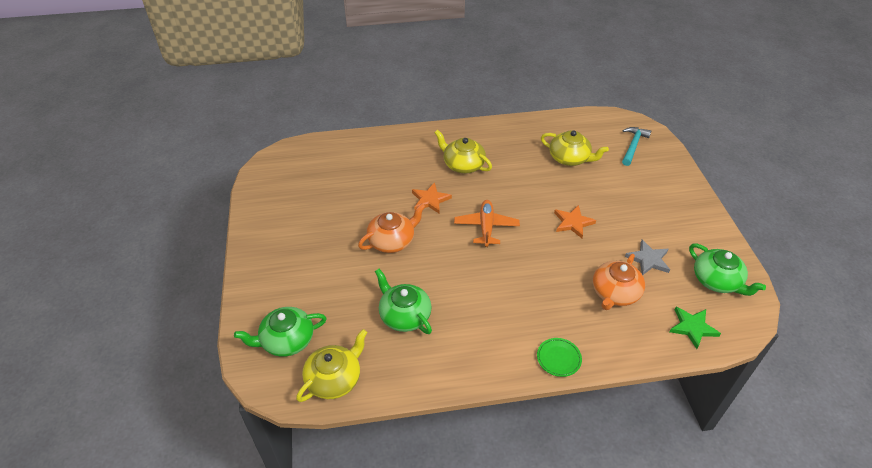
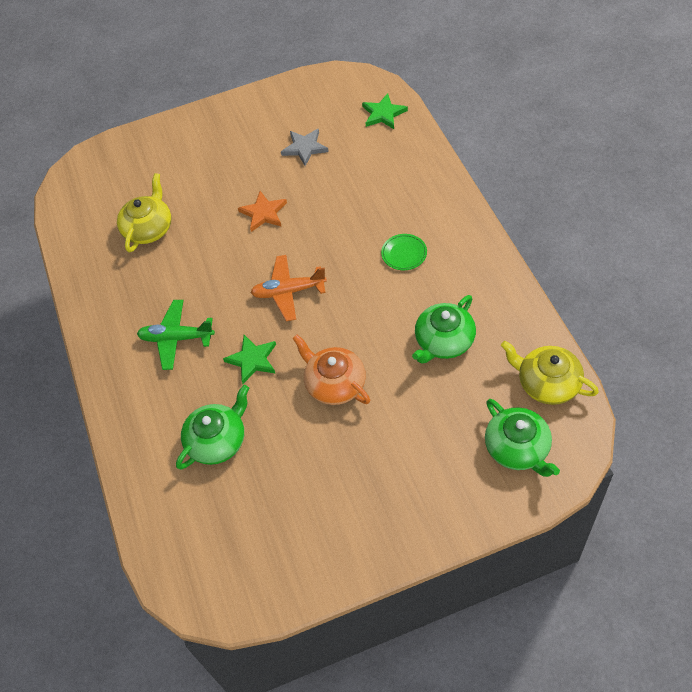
camera: 95 degrees left, 10 degrees up
(430, 200) = (252, 360): orange star -> green star
(463, 164) = (176, 338): yellow teapot -> green plane
(558, 358) = (452, 203): green plate -> green plate (404, 254)
(614, 293) = (358, 170): orange teapot -> none
(633, 146) = (117, 171): turquoise hammer -> none
(717, 281) = (320, 98): green teapot -> green teapot (217, 440)

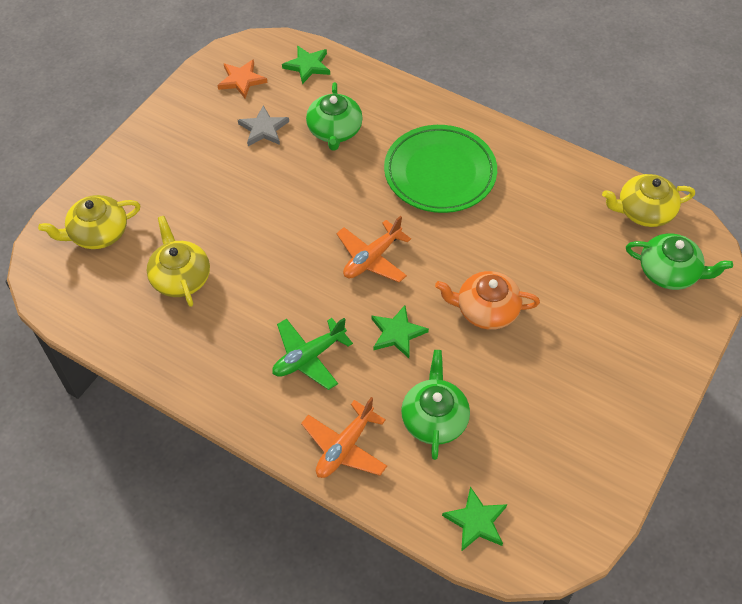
camera: 45 degrees left, 0 degrees up
(127, 167) = (98, 233): none -> yellow teapot
(139, 419) = (345, 447): none -> orange plane
(173, 536) = (476, 521): none -> green star
(263, 213) = (281, 204): orange star -> orange star (241, 80)
(404, 254) = (440, 173): green plate -> green plate, size x2.41
(443, 341) = (539, 225): green teapot -> green teapot (334, 131)

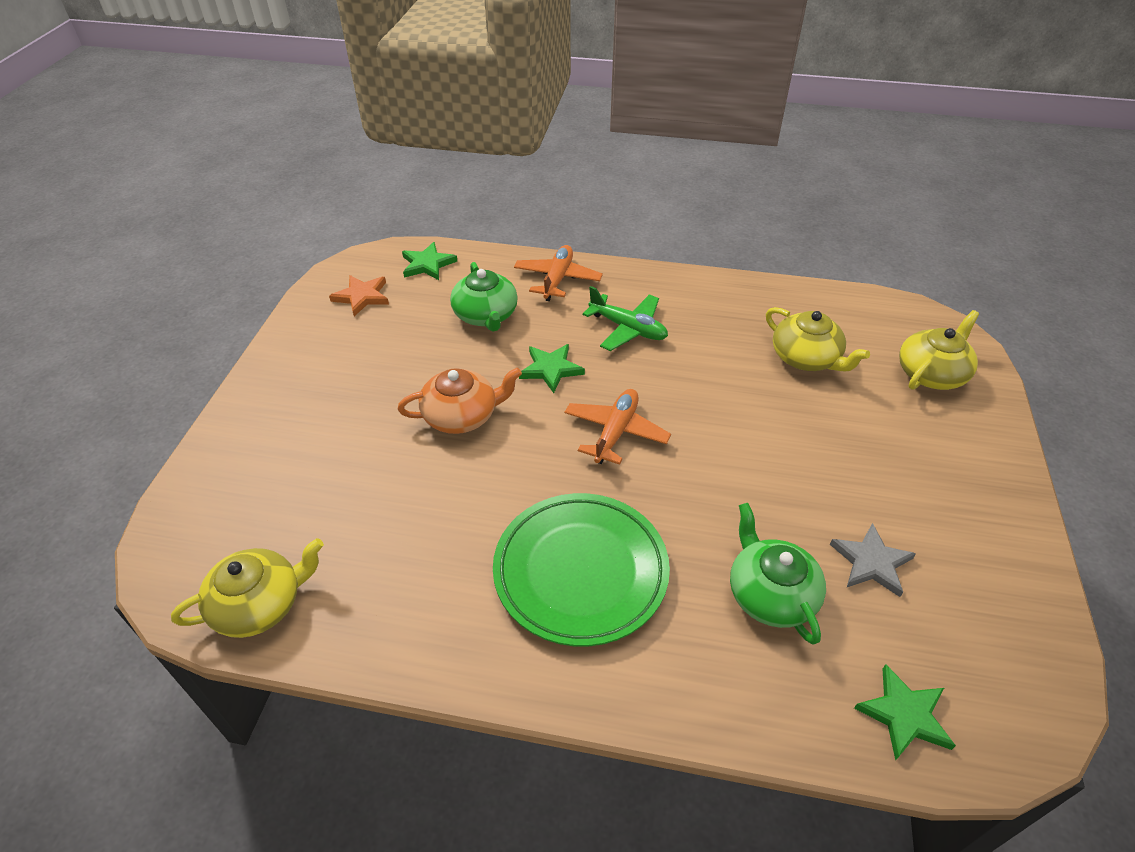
camera: 160 degrees right, 10 degrees down
(241, 80) = (979, 641): orange star -> orange star (362, 297)
(309, 357) = (628, 328): green plane -> green plane turned 90 degrees clockwise
(669, 272) = (229, 522): green teapot -> none

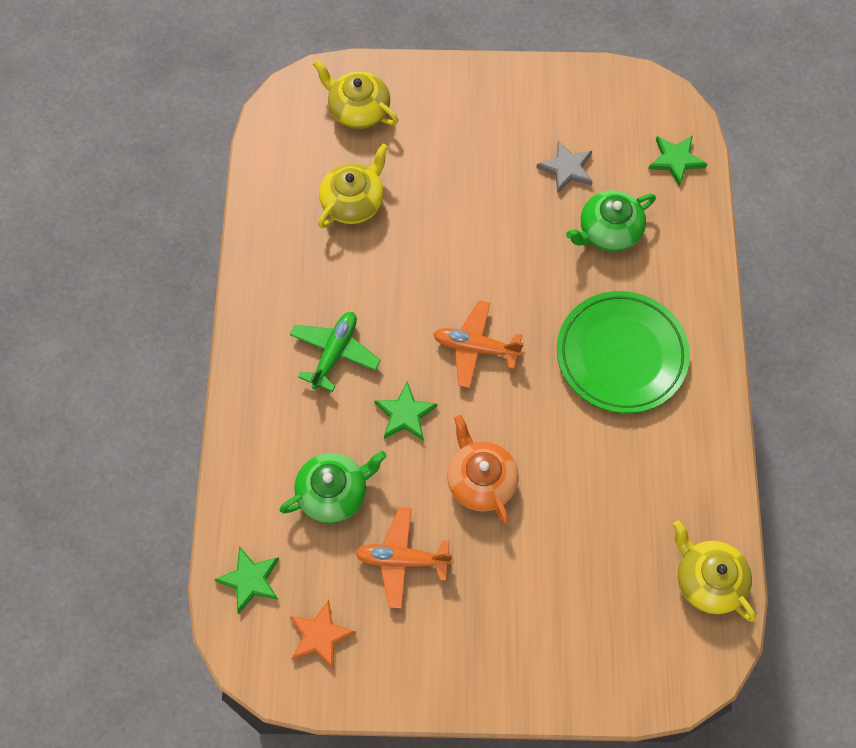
camera: 100 degrees left, 20 degrees up
(557, 279) = (262, 432): orange plane -> orange plane (402, 560)

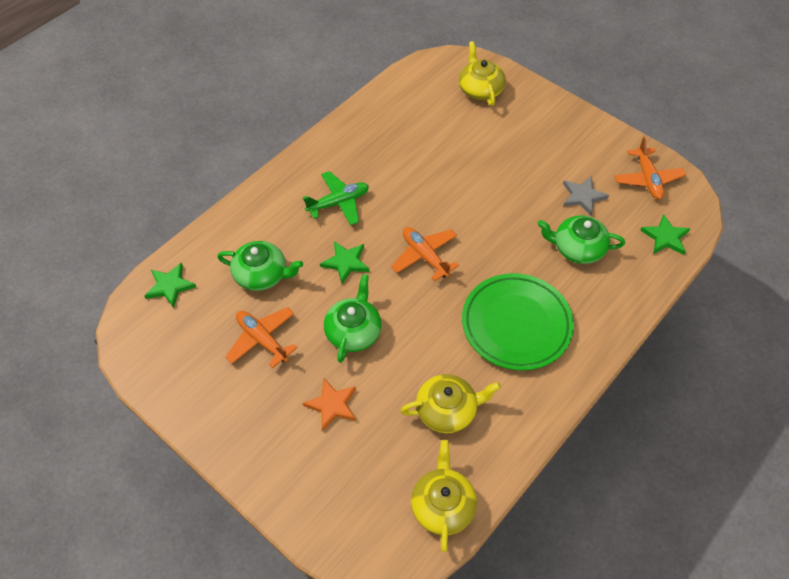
camera: 40 degrees right, 10 degrees down
(320, 635) = (175, 345): orange star -> orange star (332, 405)
(354, 201) = (430, 133): yellow teapot -> yellow teapot (447, 410)
(481, 480) = (353, 331): orange teapot -> green teapot
(609, 105) = (647, 179): none -> orange plane

